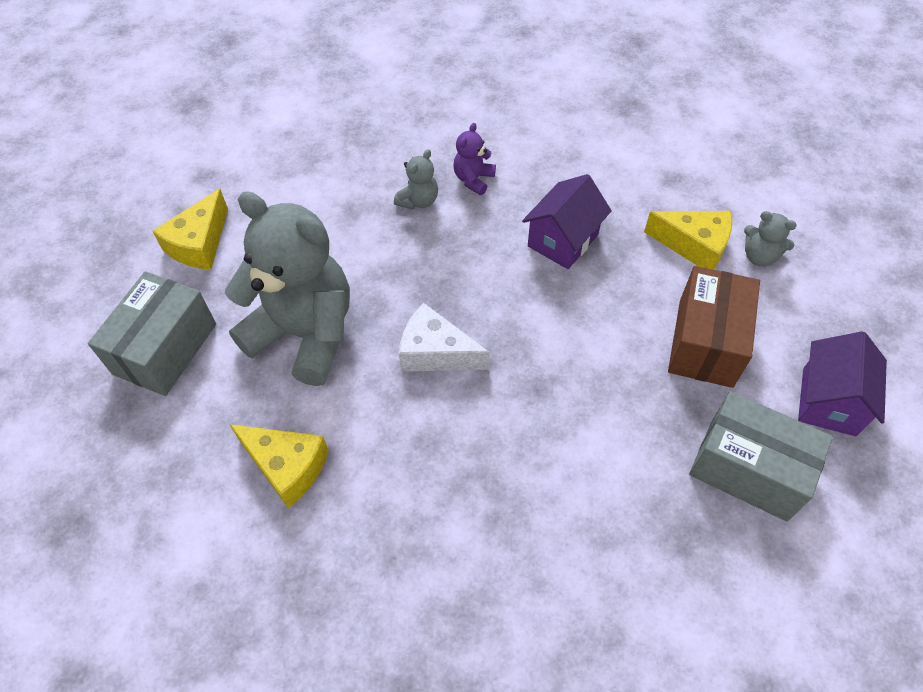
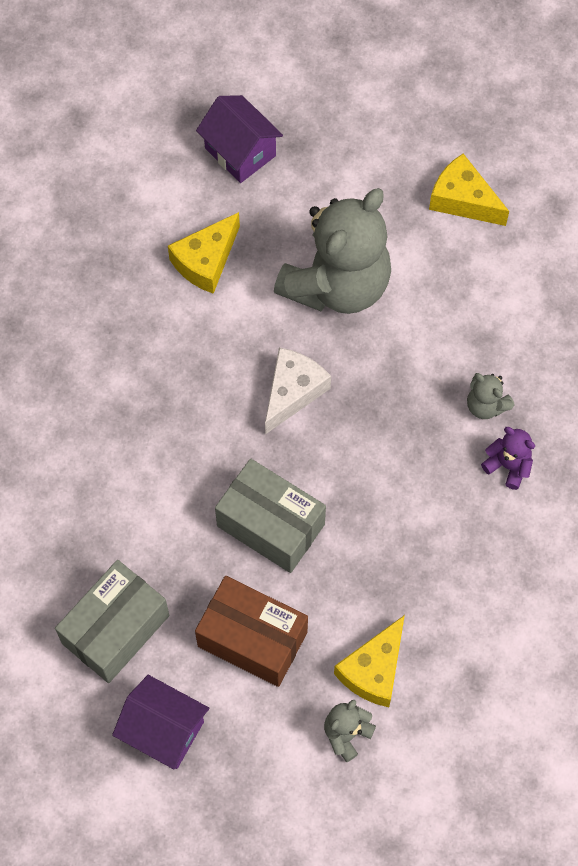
camera: 100 degrees right, 10 degrees up
(165, 349) = (344, 172): grey box -> grey box (271, 525)
(563, 240) = (405, 537): purple house -> purple house (240, 152)

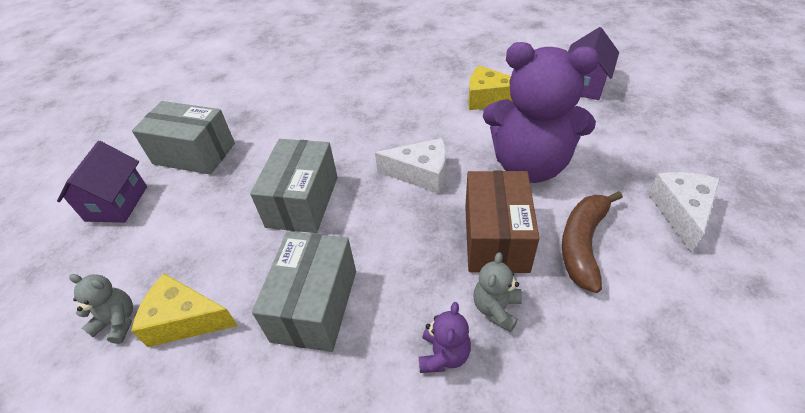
camera: 70 degrees right, 20 degrees down
(252, 639) = (200, 226): brown box -> brown box (496, 238)
(337, 284) = (529, 165): grey teddy bear -> purple teddy bear
(412, 551) = (315, 305): none -> grey box
(456, 300) = (582, 244): none -> brown banana
(463, 200) = (681, 212): yellow cheese -> white cheese

